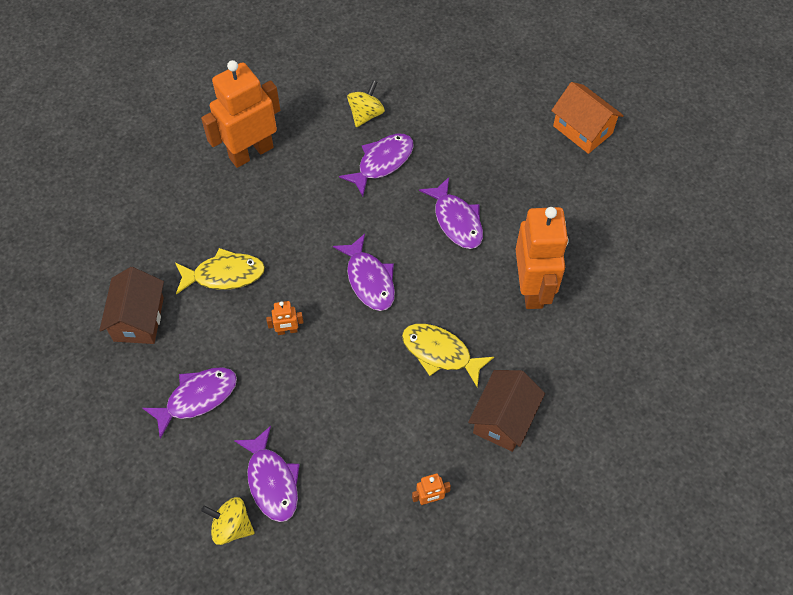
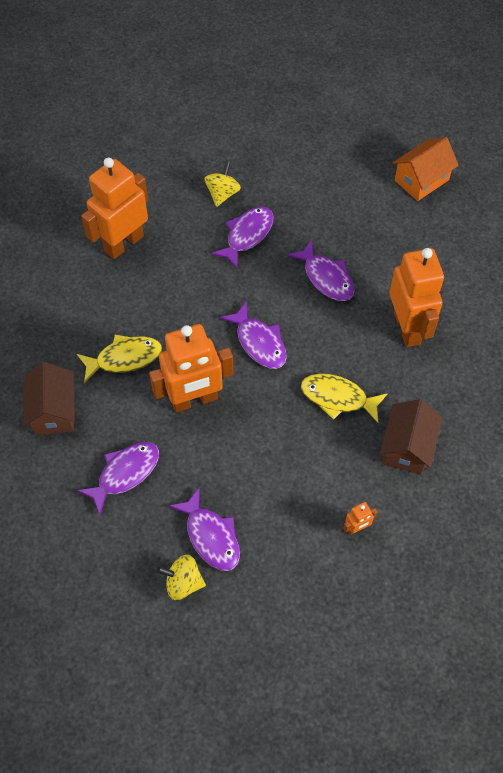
camera: 10 degrees left, 0 degrees up
(287, 331) = (194, 400): orange robot -> orange robot, size x2.44
(582, 129) = (421, 180): orange house -> orange house turned 75 degrees counterclockwise

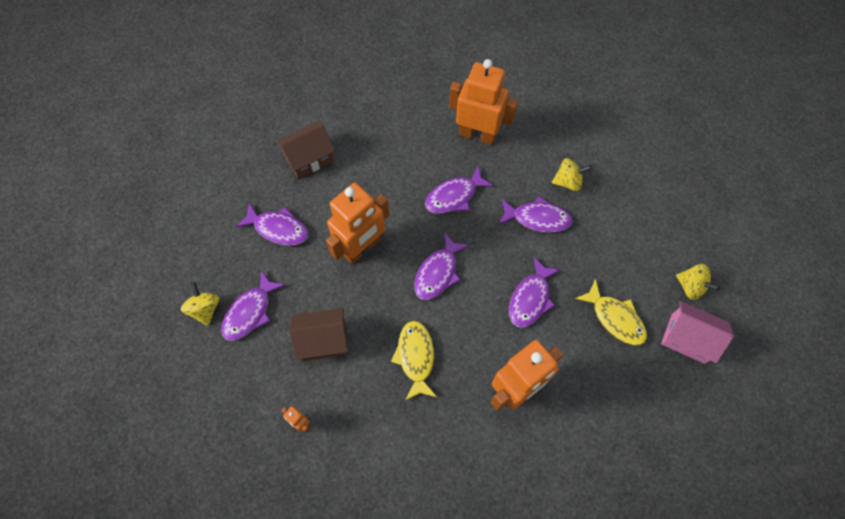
camera: 65 degrees right, 5 degrees up
(124, 358) = (375, 183): yellow fish -> yellow fish (615, 318)
(182, 293) = (454, 196): none -> purple fish
(194, 400) = (362, 248): orange robot -> orange robot turned 90 degrees counterclockwise
(376, 154) = (690, 287): none -> yellow spinning top
(407, 447) = (394, 435): brown house -> brown house (323, 340)
(421, 180) = (687, 338): orange house -> pink house

